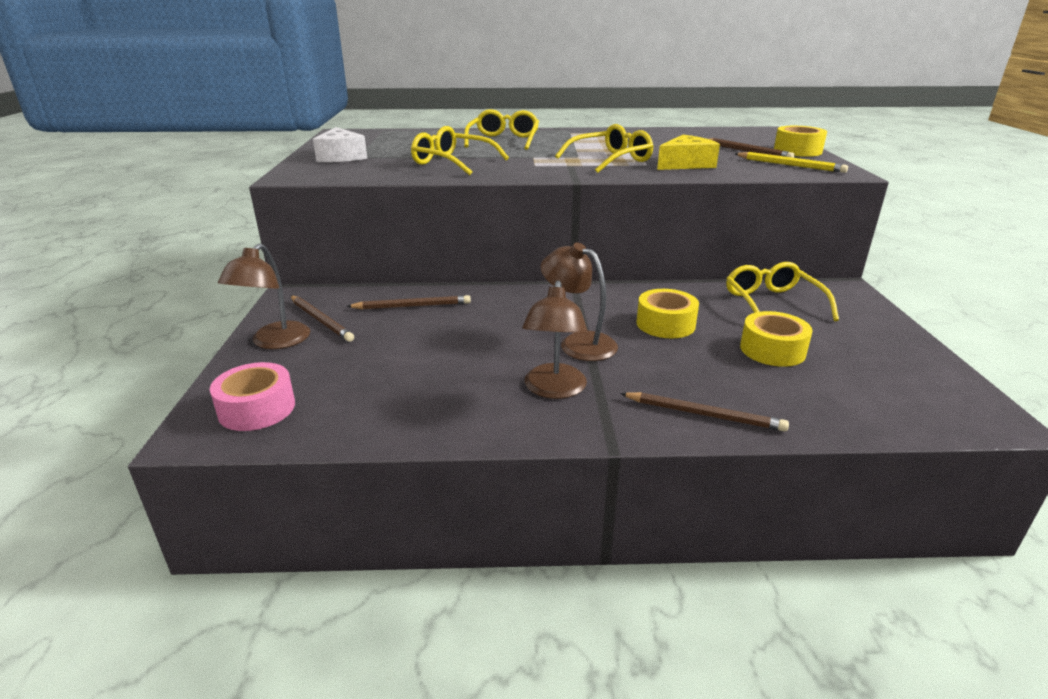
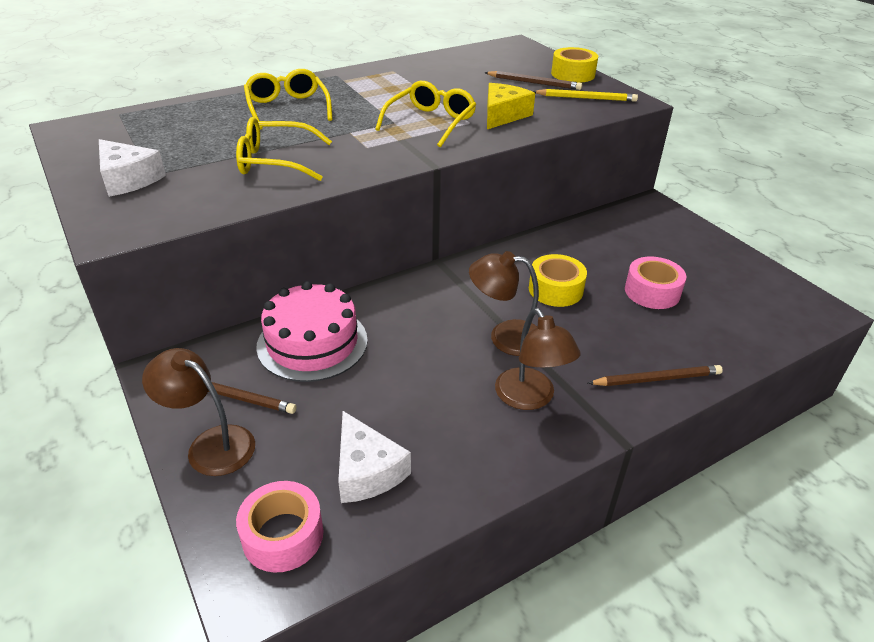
camera: 30 degrees left, 10 degrees up
(274, 342) = (211, 444): brown lamp -> brown lamp turned 135 degrees clockwise
(361, 392) = (366, 470): none -> white cheese
(412, 306) = (312, 343): brown pencil -> pink cake
(772, 350) = (652, 292): yellow tape -> pink tape
(773, 304) = (615, 239): yellow glasses -> none

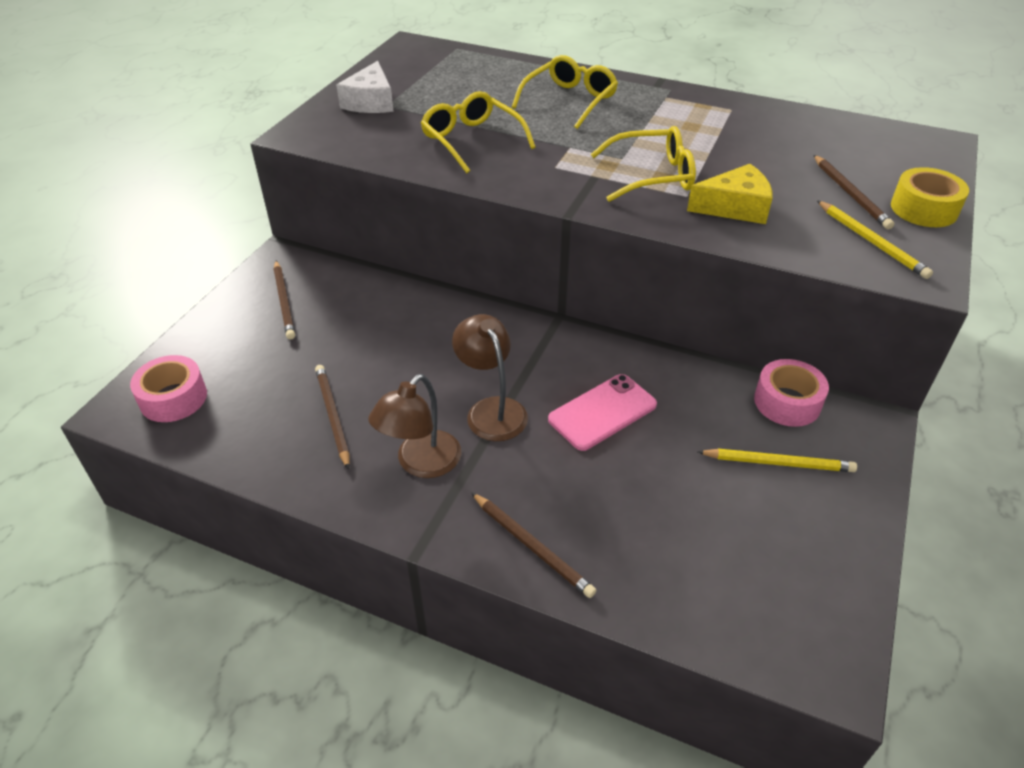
camera: 55 degrees right, 5 degrees up
(211, 444) = (231, 319): brown lamp -> none
(312, 343) = (375, 306): pink cake -> none
(366, 470) = (260, 407): white cheese -> none
(427, 427) = (332, 416): none -> brown pencil
(555, 289) = (602, 412): yellow tape -> pink phone
(652, 292) = (683, 488): pink tape -> pink tape (787, 402)
(657, 249) = (778, 463): none -> yellow pencil

